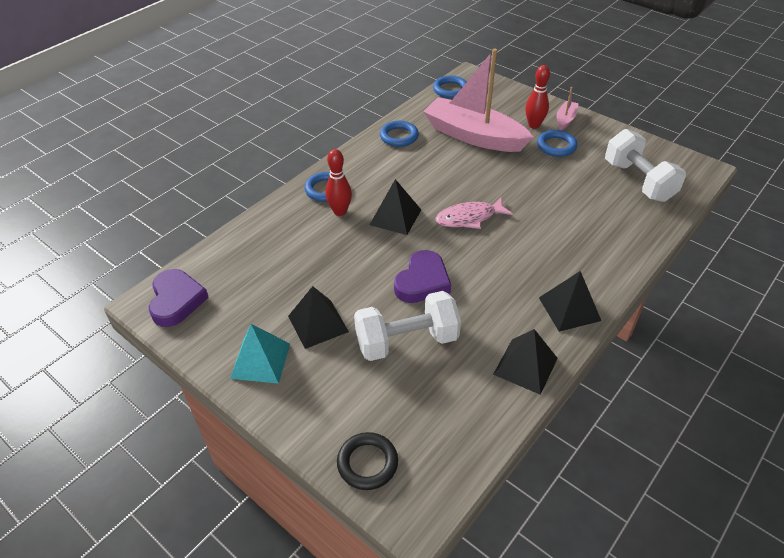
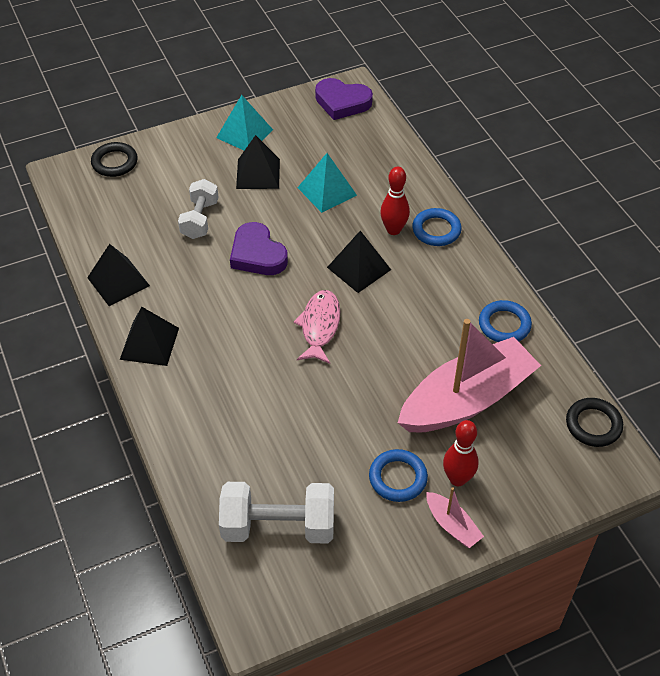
camera: 115 degrees right, 5 degrees up
(316, 266) = (327, 191): none -> turquoise pyramid
(407, 341) = (200, 219): white dumbbell -> white dumbbell, size x0.66
(450, 90) = (593, 425): blue ring -> black ring

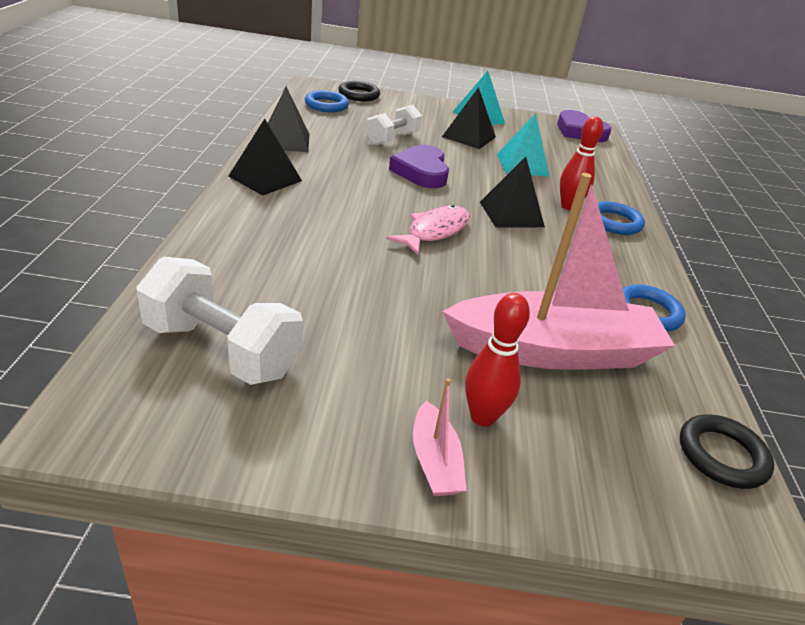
camera: 25 degrees right, 15 degrees down
(398, 478) = (406, 378): blue ring -> blue ring (326, 105)

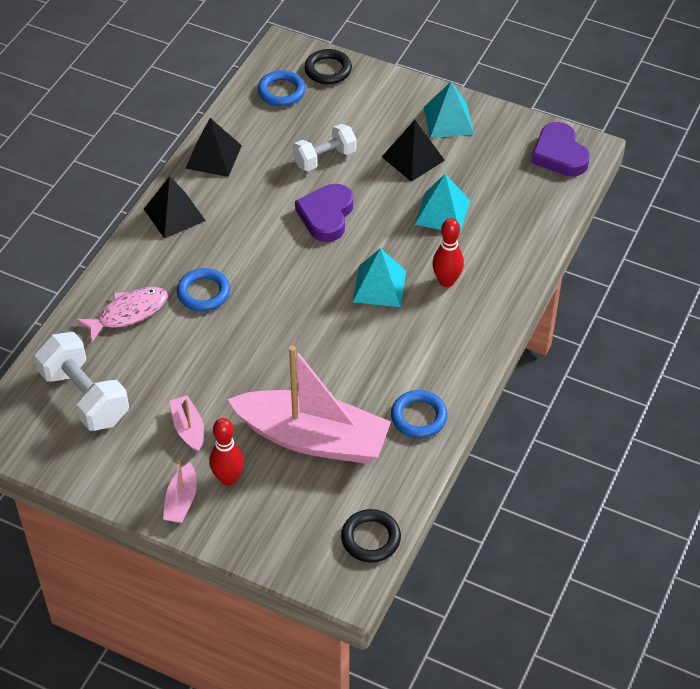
camera: 25 degrees right, 15 degrees up
(390, 365) = (188, 428): none -> pink boat
(434, 231) = (293, 300): pink fish -> pink fish (128, 313)
(511, 214) = (379, 286): black pyramid -> turquoise pyramid
(614, 222) = (478, 309): blue ring -> blue ring (203, 293)

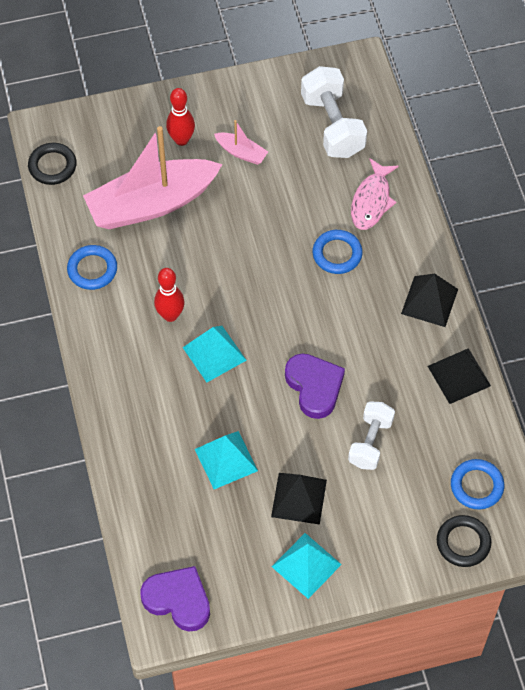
camera: 140 degrees right, 10 degrees up
(85, 396) = (332, 125): white dumbbell -> white dumbbell turned 60 degrees clockwise
(181, 500) = (197, 106): pink boat -> none
(446, 281) = (166, 395): red bowling pin -> red bowling pin (170, 315)

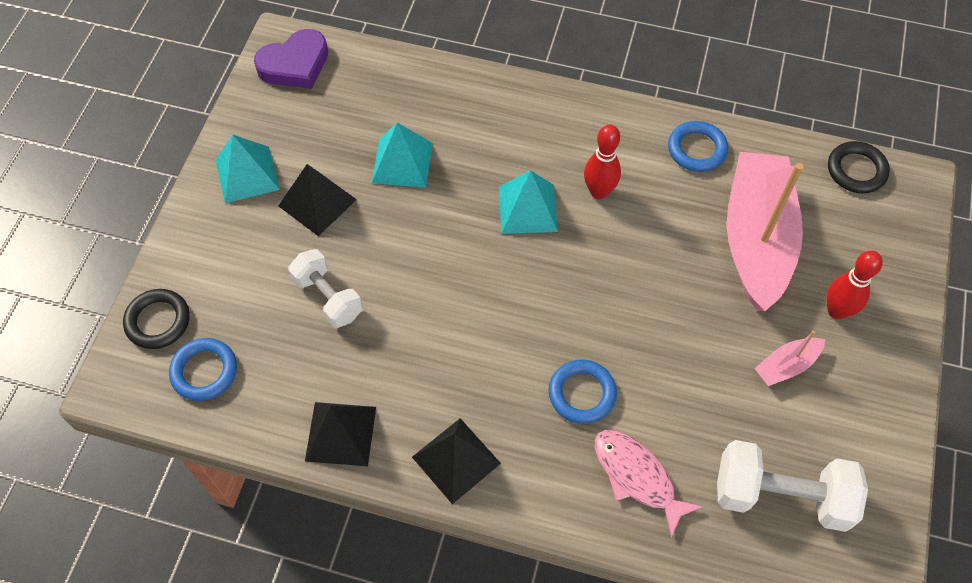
camera: 120 degrees right, 0 degrees up
(314, 387) = (428, 280): purple heart -> none

